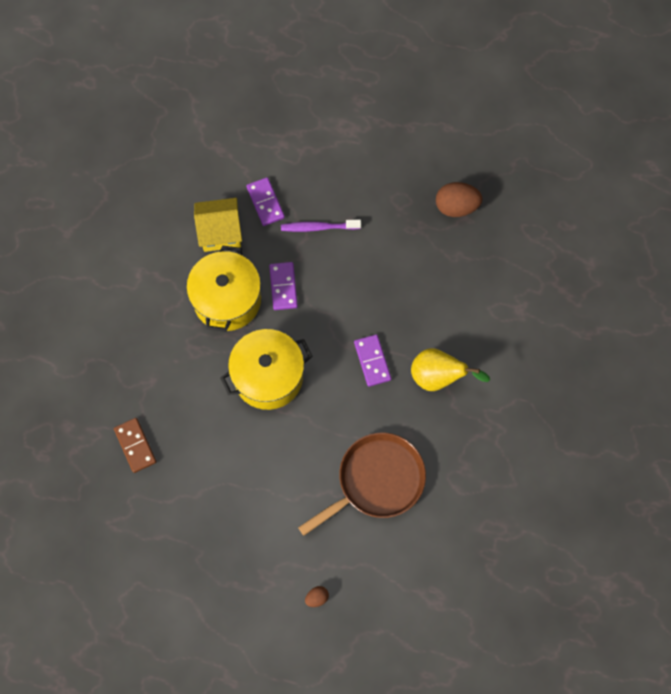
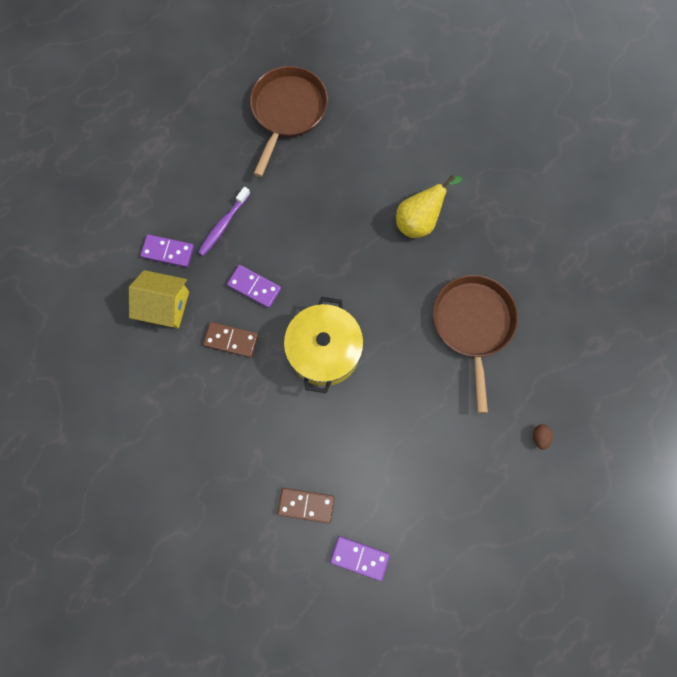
camera: 55 degrees left, 5 degrees up
(220, 232) = (165, 306): yellow house -> yellow house turned 75 degrees clockwise
(227, 300) = (231, 340): yellow pot -> brown domino
(372, 361) = (370, 260): purple domino -> purple domino (359, 557)
(456, 207) = (287, 112): brown egg -> brown pan

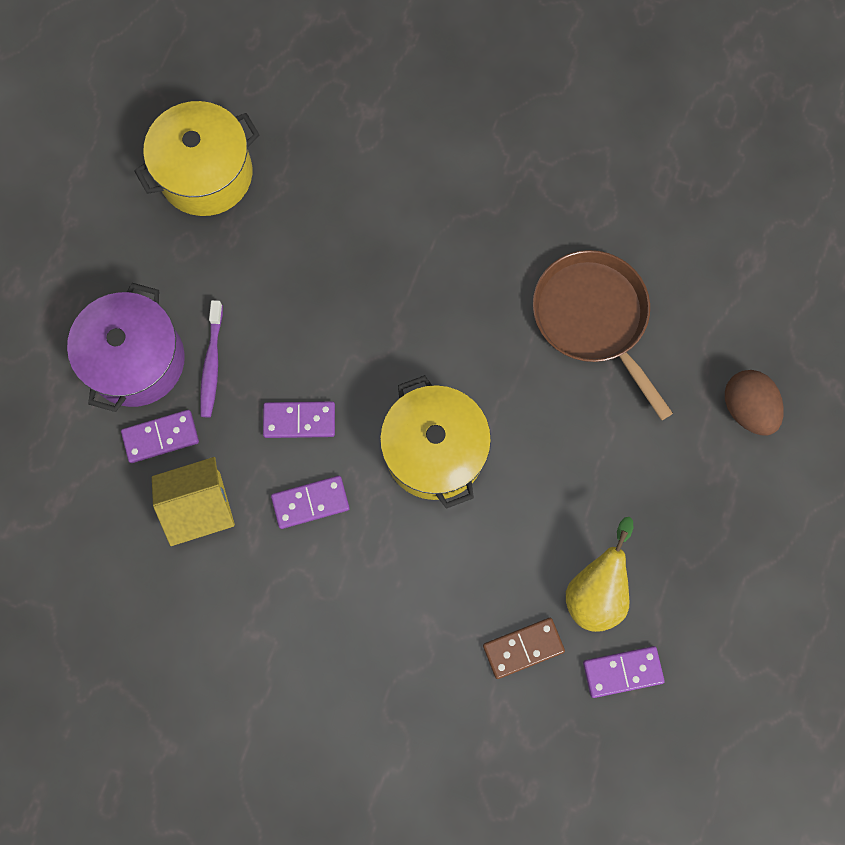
camera: 30 degrees left, 0 degrees up
(181, 199) = (136, 360): none -> purple pot
(231, 340) = (310, 503): brown domino -> purple domino
(287, 112) = (206, 174): brown pan -> yellow pot
(419, 221) = (455, 225): yellow pear -> yellow pear (596, 590)
(539, 437) = (747, 408): brown egg -> brown egg, size x2.04

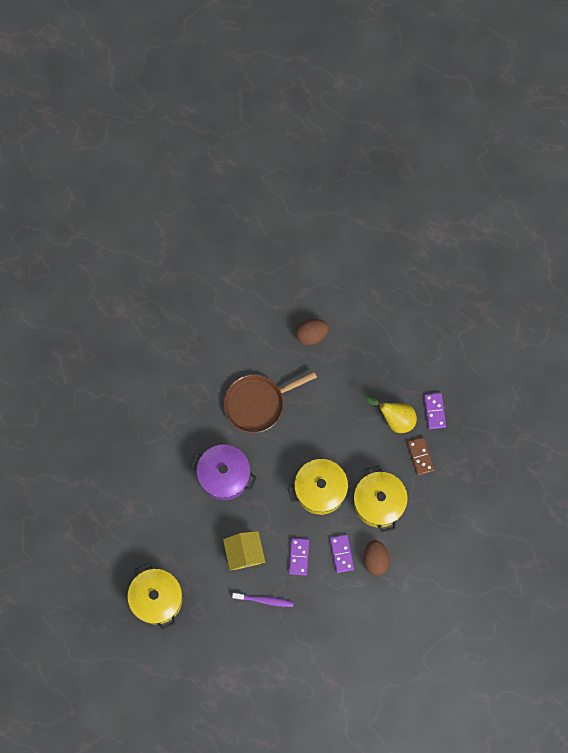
camera: 85 degrees left, 0 degrees up
(136, 360) = (259, 639): purple pot -> purple pot (224, 475)
(161, 437) = (301, 628): purple domino -> none
(200, 507) = (339, 609): yellow house -> yellow house (244, 553)
(303, 570) = (375, 559): none -> brown egg
(419, 569) = (378, 502): none -> yellow pot

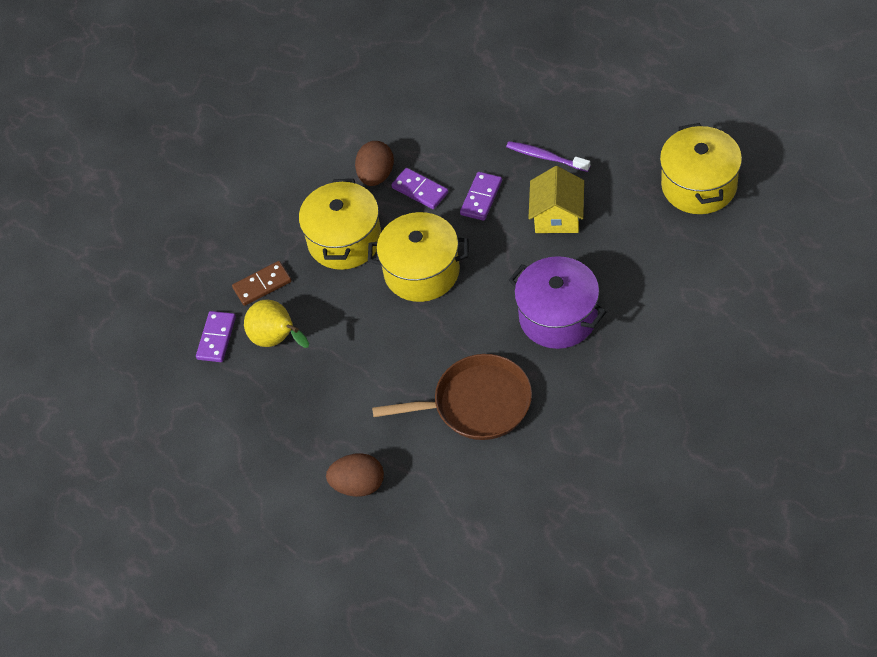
camera: 155 degrees left, 20 degrees down
(342, 554) = (420, 190): purple domino -> purple domino turned 60 degrees counterclockwise
(420, 456) = (262, 285): brown domino -> brown domino turned 60 degrees clockwise

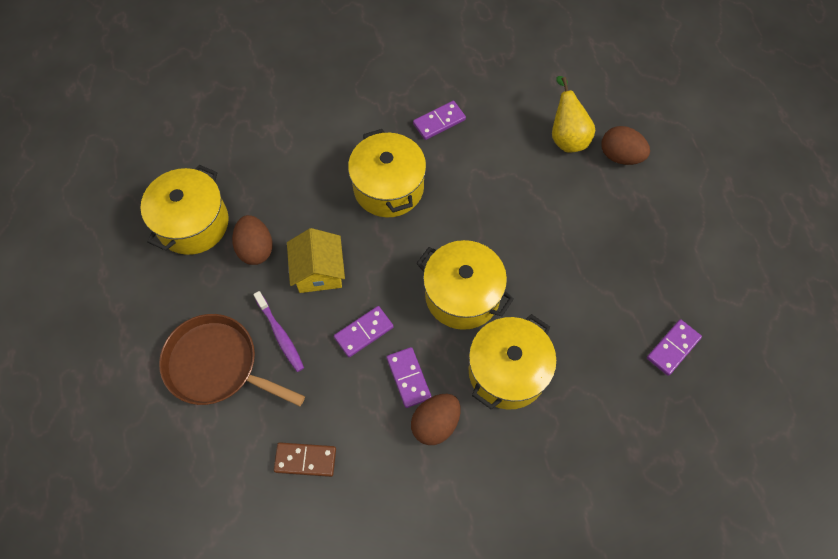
camera: 155 degrees left, 10 degrees up
(262, 285) = (606, 375): brown domino -> brown domino (305, 460)
(277, 340) = (620, 311): yellow pear -> yellow pear (567, 136)
(477, 404) = (496, 161): brown pan -> brown pan (216, 365)
(557, 216) = (319, 271): yellow house -> yellow house turned 45 degrees counterclockwise
(558, 317) = (388, 187): purple pot -> yellow pot
(563, 407) = (439, 121): none -> purple domino
(626, 200) = (256, 248): none -> brown egg

